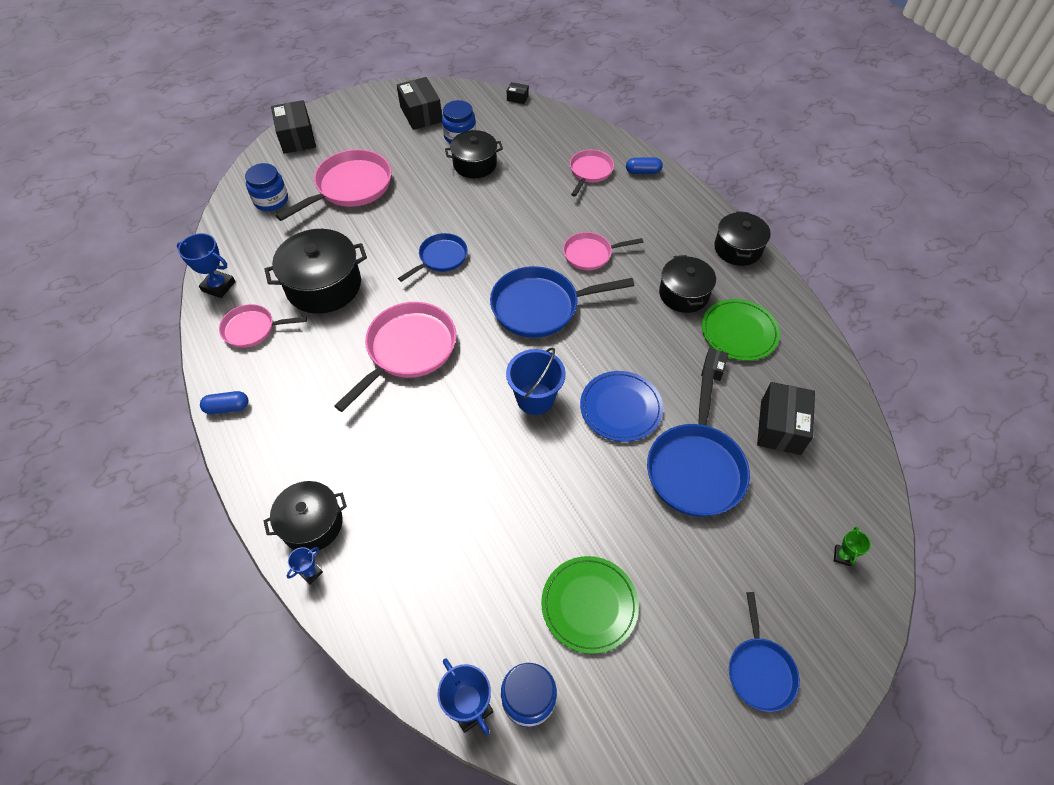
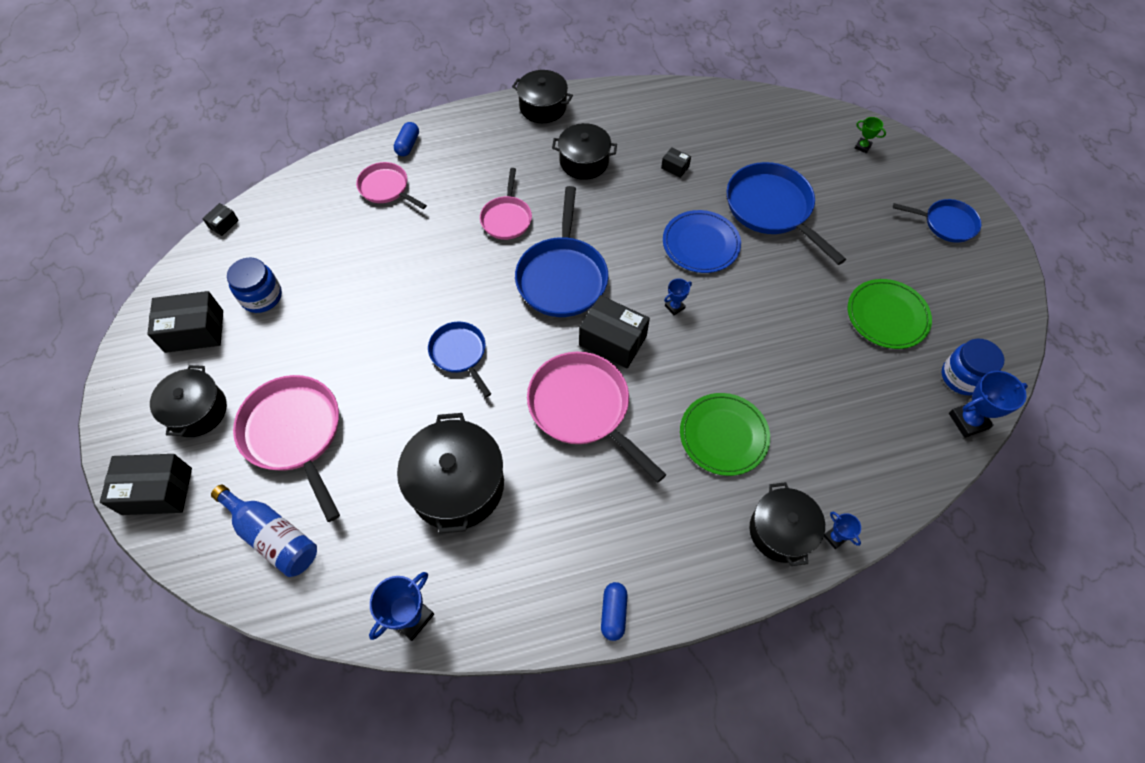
camera: 75 degrees left, 5 degrees up
(252, 329) = (500, 576): pink pan -> none
(271, 200) = (273, 537): blue jar -> blue bottle
(475, 164) = (320, 291): black pot -> black pot (197, 411)
(535, 398) = (674, 307): blue bucket -> blue trophy
(695, 467) = (772, 209): blue pan -> blue pan turned 150 degrees counterclockwise
(739, 332) = (640, 137): green plate -> green plate (723, 435)
(780, 427) = (744, 143): black box -> black box (612, 341)

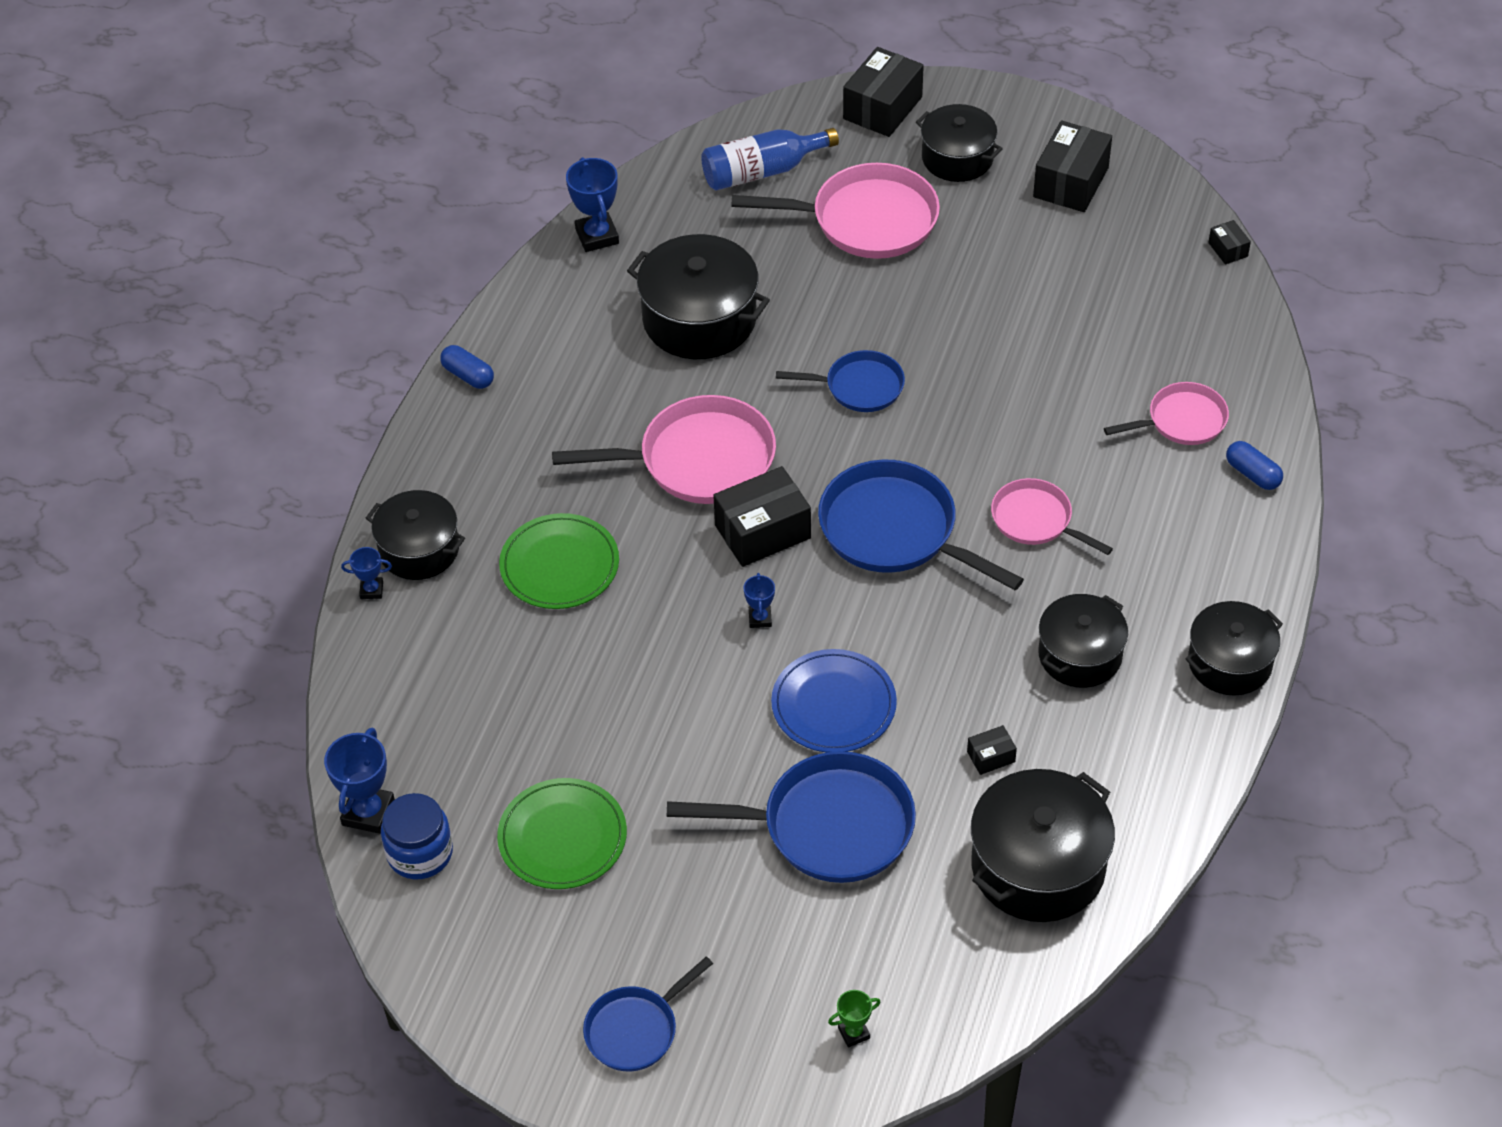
camera: 125 degrees right, 10 degrees down
(261, 296) = (1080, 249): blue jar -> none
(718, 125) = (1038, 866): none -> black pot

